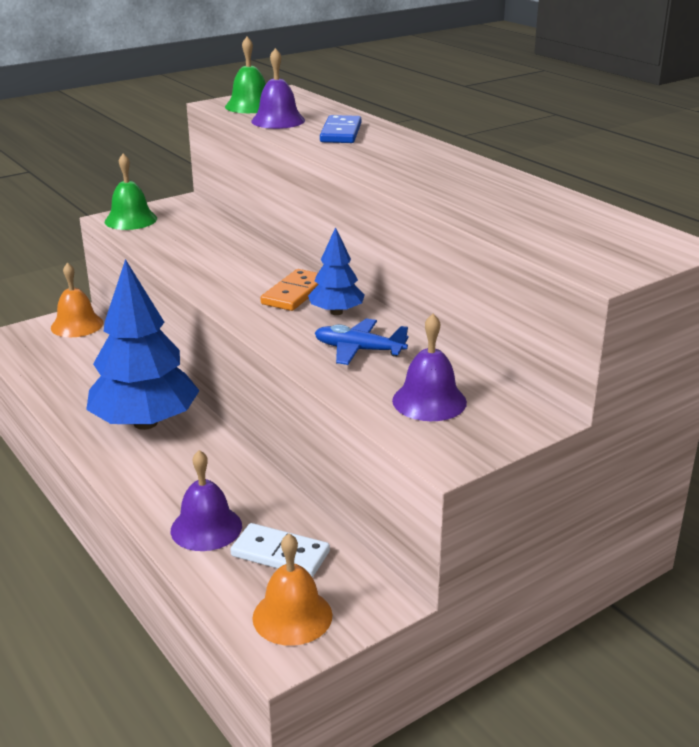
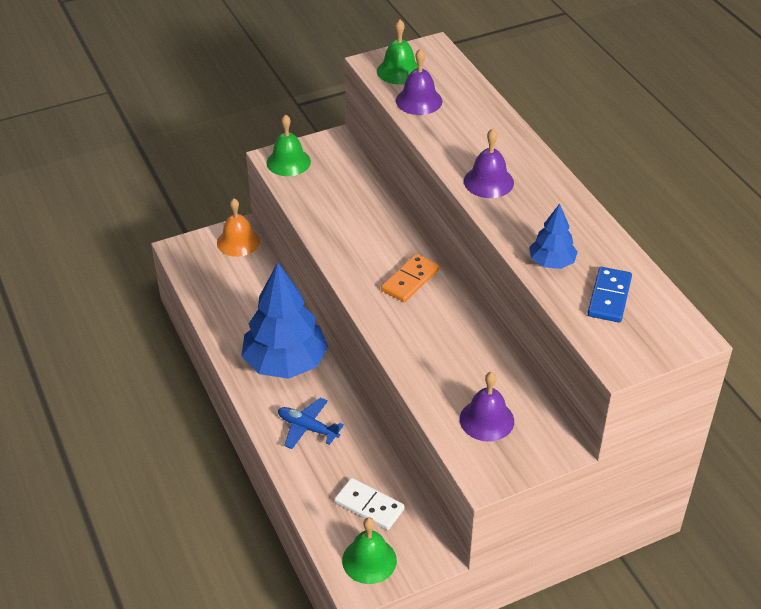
camera: 10 degrees right, 15 degrees up
(206, 528) = (320, 474): purple bell -> purple bell (488, 182)
(292, 616) = (369, 560): orange bell -> green bell
(336, 312) = (438, 308): blue tree -> blue tree (551, 262)
(341, 133) = (469, 129): blue domino -> blue domino (609, 297)
(359, 350) = (447, 356): blue plane -> blue plane (307, 428)

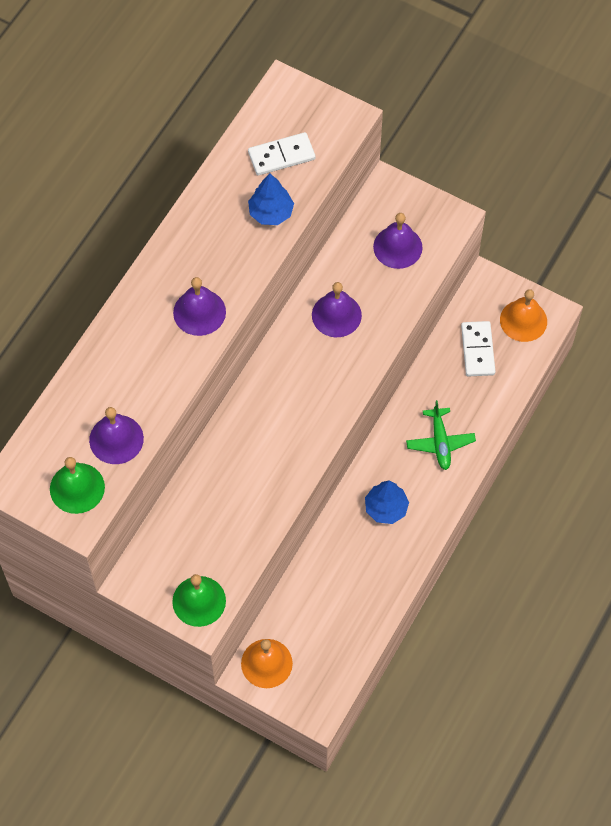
camera: 125 degrees left, 20 degrees up
(285, 363) = (386, 508): blue tree -> blue tree, size x0.49
(307, 428) = (440, 442): blue plane -> green plane
(369, 560) = (523, 320): green bell -> orange bell
(410, 280) = (286, 389): orange domino -> none
(452, 343) = (336, 315): none -> purple bell
(609, 297) = (281, 155): blue domino -> white domino

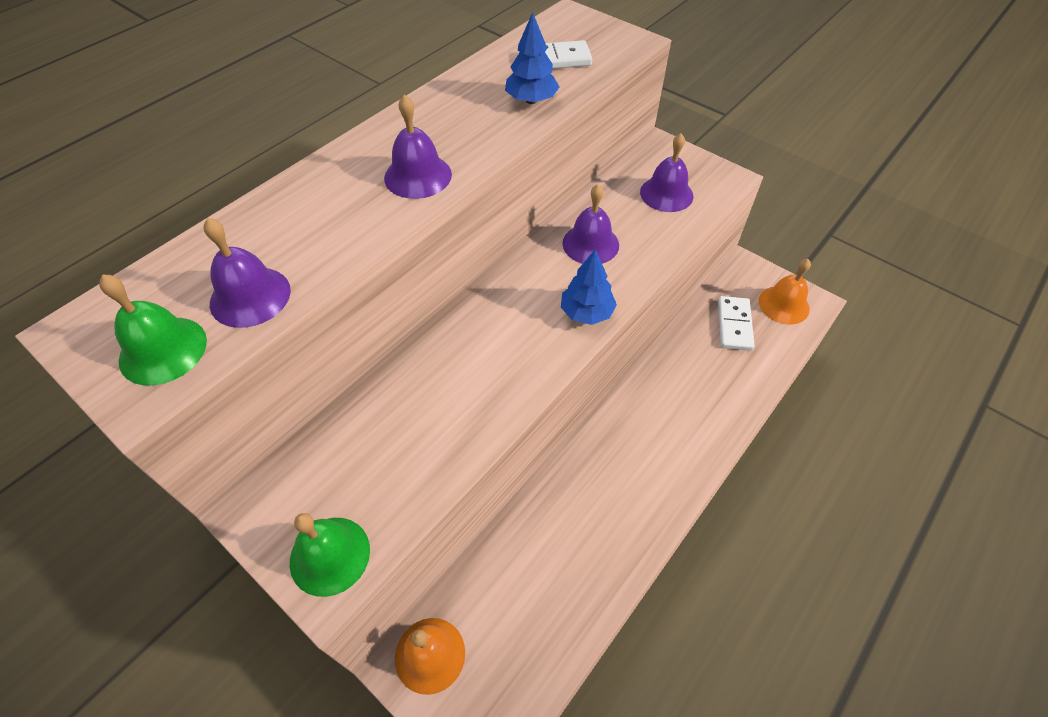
camera: 10 degrees right, 10 degrees down
(386, 508) = (617, 474): blue tree -> blue tree (586, 313)
(440, 442) = (688, 410): green plane -> none

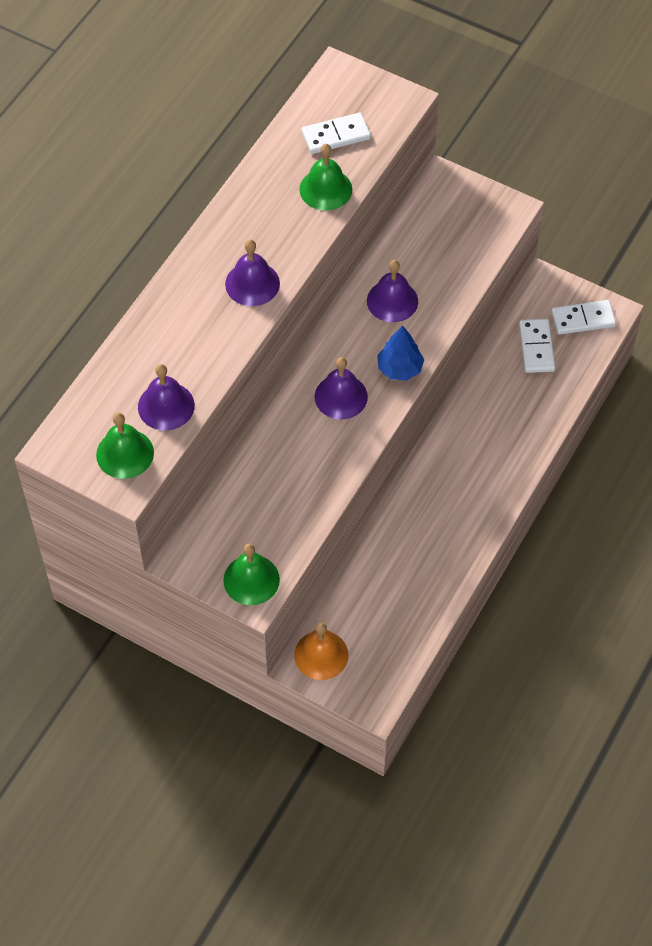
camera: 10 degrees left, 5 degrees up
(531, 100) = (325, 189): blue tree -> green bell
(666, 194) = (454, 236): purple bell -> purple bell (341, 396)
(783, 304) = (583, 319): orange bell -> white domino

